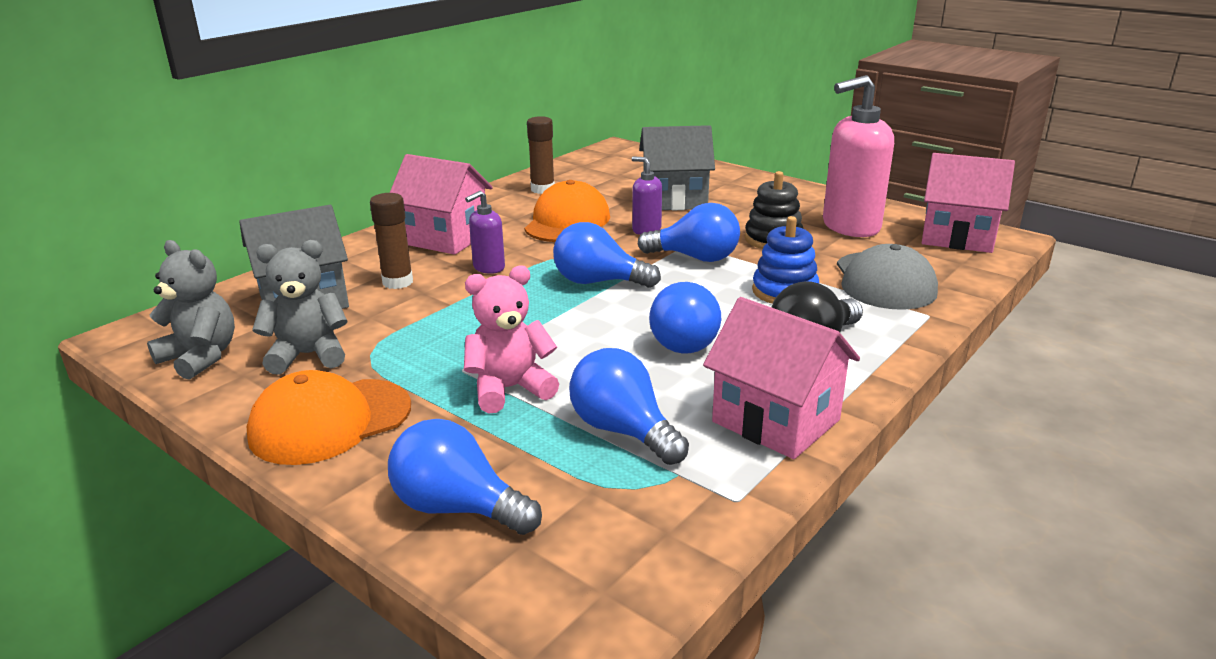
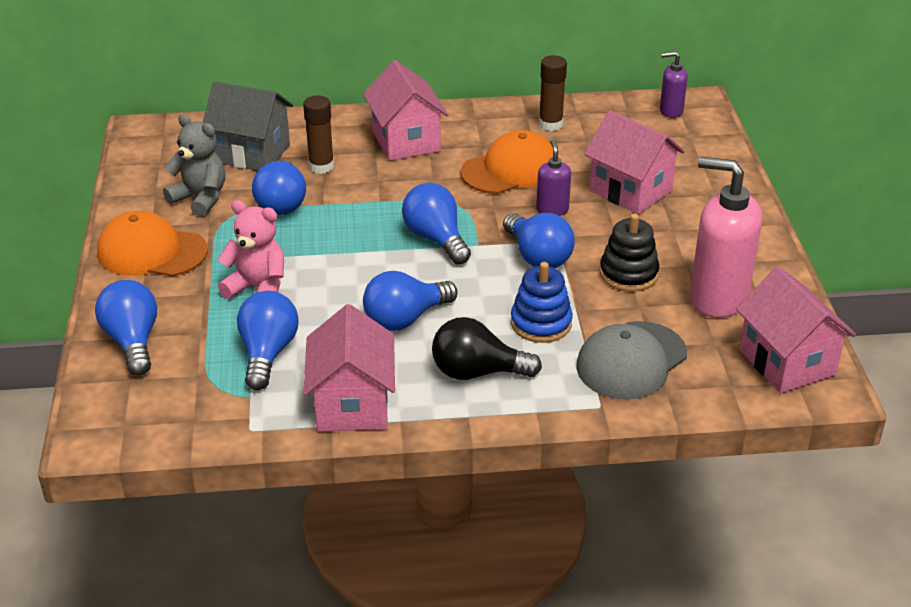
camera: 45 degrees right, 10 degrees up
(200, 357) = (152, 168): grey teddy bear -> none
(407, 320) = (281, 203): none -> blue light bulb
(488, 268) = (390, 185): purple soap dispenser -> purple soap dispenser (670, 111)
(674, 200) = (630, 190): grey house -> pink house

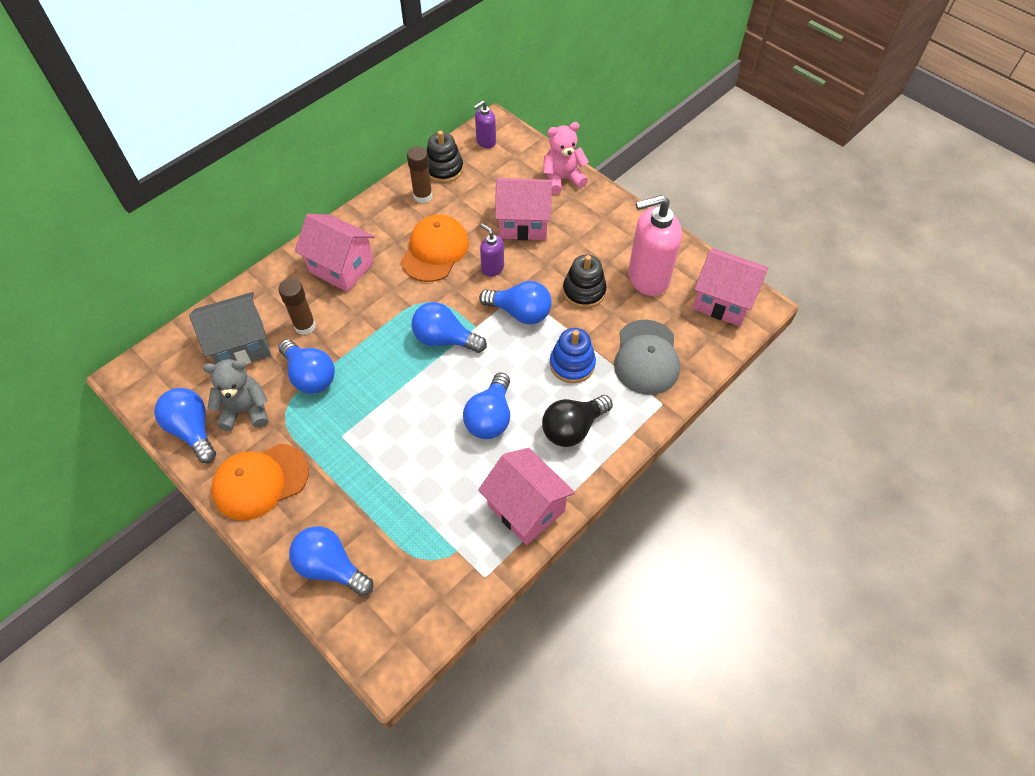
camera: 40 degrees left, 20 degrees up
(258, 288) = (370, 460): pink teddy bear -> pink teddy bear (562, 179)
(268, 353) = (433, 508): blue light bulb -> blue light bulb (193, 430)
(598, 114) = (444, 169): none -> black stacking toy

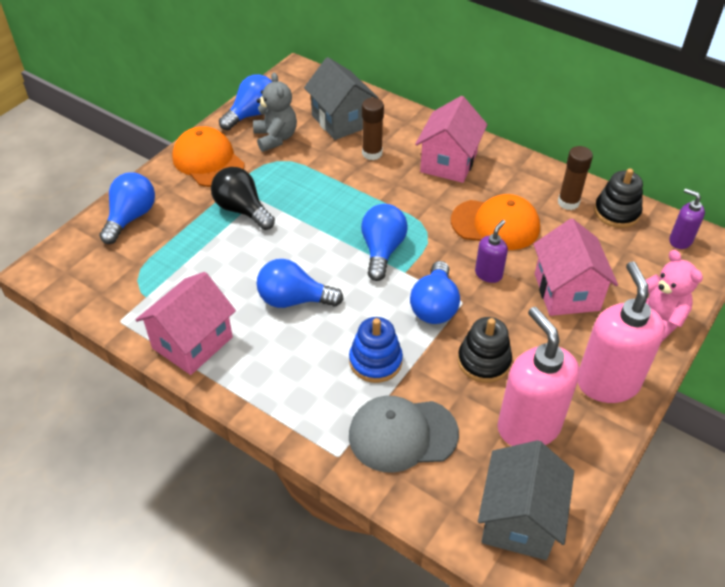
camera: 80 degrees right, 10 degrees down
(310, 376) = (318, 167): blue light bulb -> none
(573, 428) = (291, 371): black light bulb -> black light bulb (242, 210)
(615, 223) = (607, 382): none -> pink soap dispenser
(723, 301) = (519, 519): pink house -> grey house

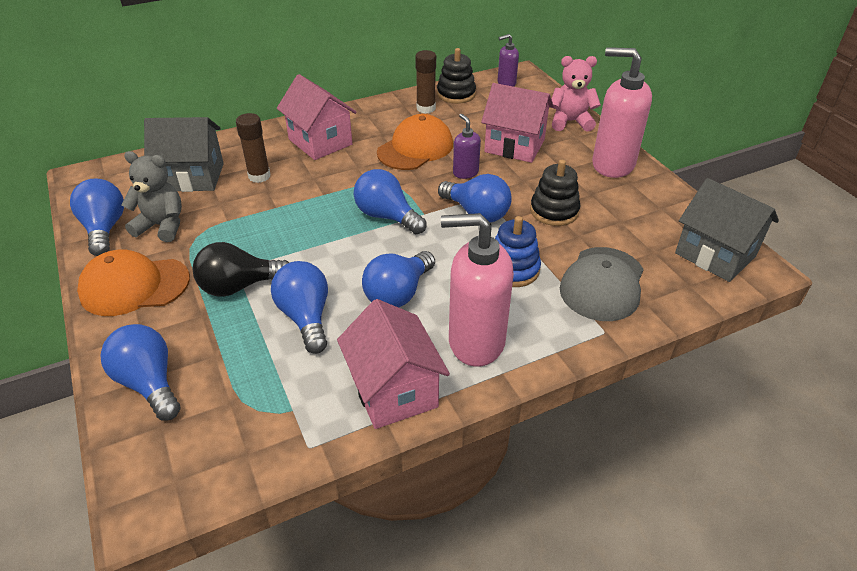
camera: 60 degrees left, 5 degrees down
(234, 260) = (306, 317): none -> blue light bulb
(528, 426) = (631, 215): pink soap dispenser -> pink soap dispenser (475, 341)

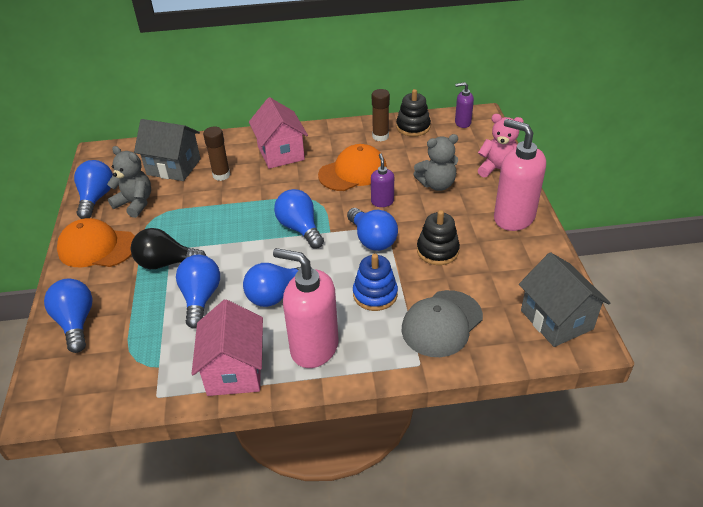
camera: 20 degrees right, 0 degrees up
(514, 146) = (437, 184): pink house -> grey teddy bear

